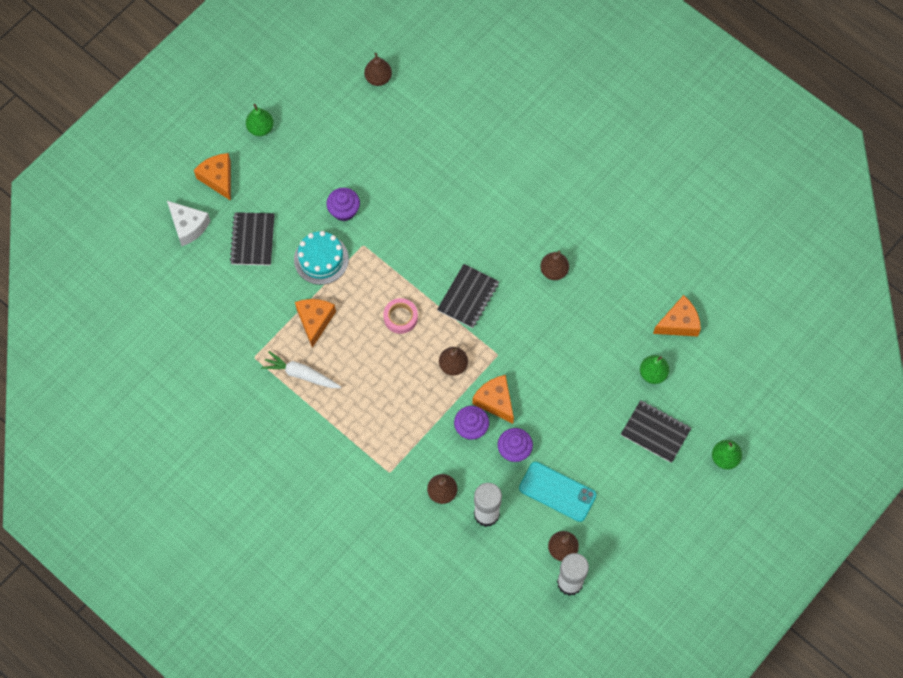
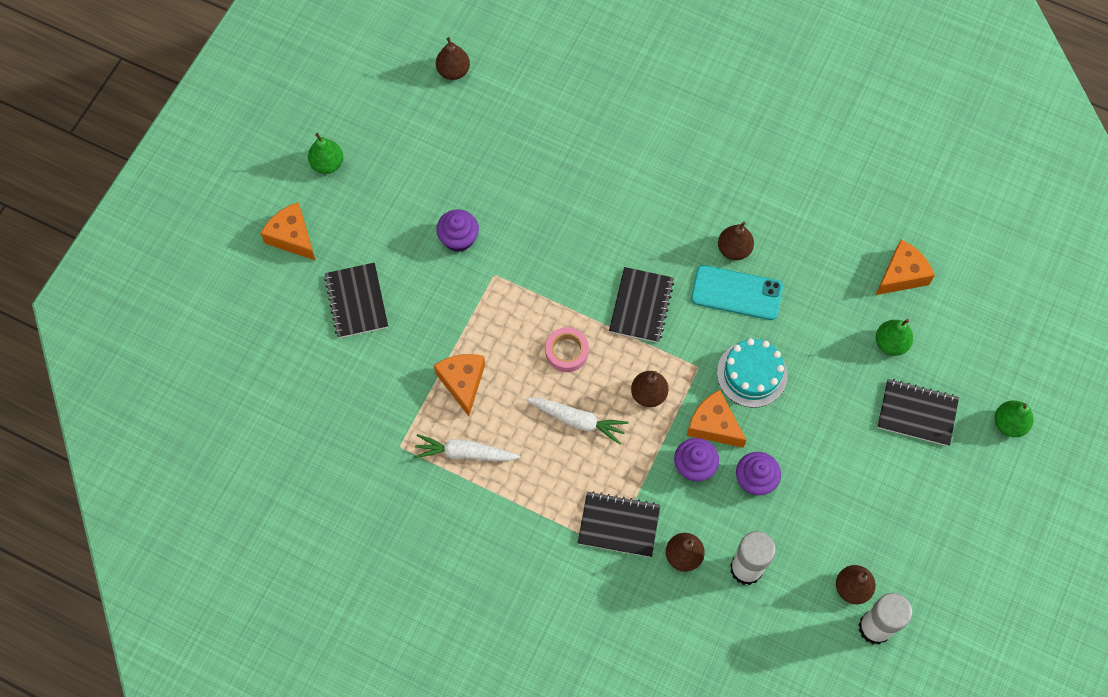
camera: 15 degrees left, 0 degrees up
(188, 226) = (271, 304): white cheese -> none
(321, 259) = (448, 304): turquoise cake -> turquoise cake (752, 374)
(393, 371) = (577, 420): none -> white carrot
(400, 457) = (619, 525): none -> black notebook
(557, 491) = (823, 517): turquoise phone -> turquoise phone (736, 293)

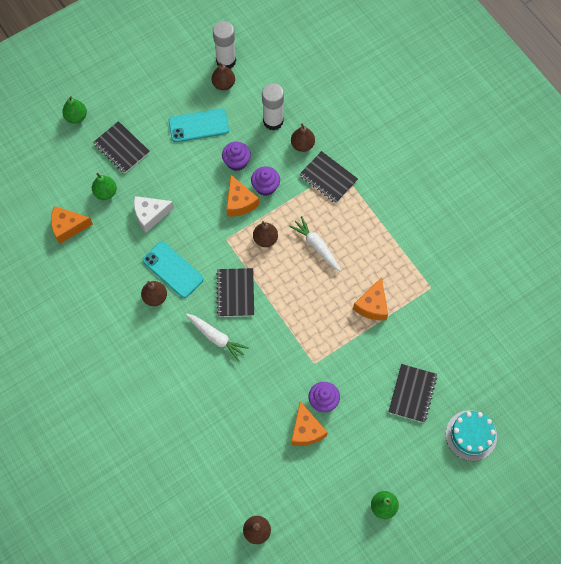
camera: 150 degrees left, 0 degrees up
(292, 237) = (433, 464): orange cheese -> orange cheese (306, 430)
(465, 453) = (394, 263): white carrot -> white carrot (216, 338)
(566, 351) = (298, 290): pink tape -> none
(641, 306) = (235, 293): black notebook -> black notebook turned 45 degrees counterclockwise
(752, 374) = (197, 218): turquoise cake -> turquoise cake (471, 435)
(813, 345) = (150, 215): none -> white cheese
(841, 503) = (198, 126): none -> turquoise phone

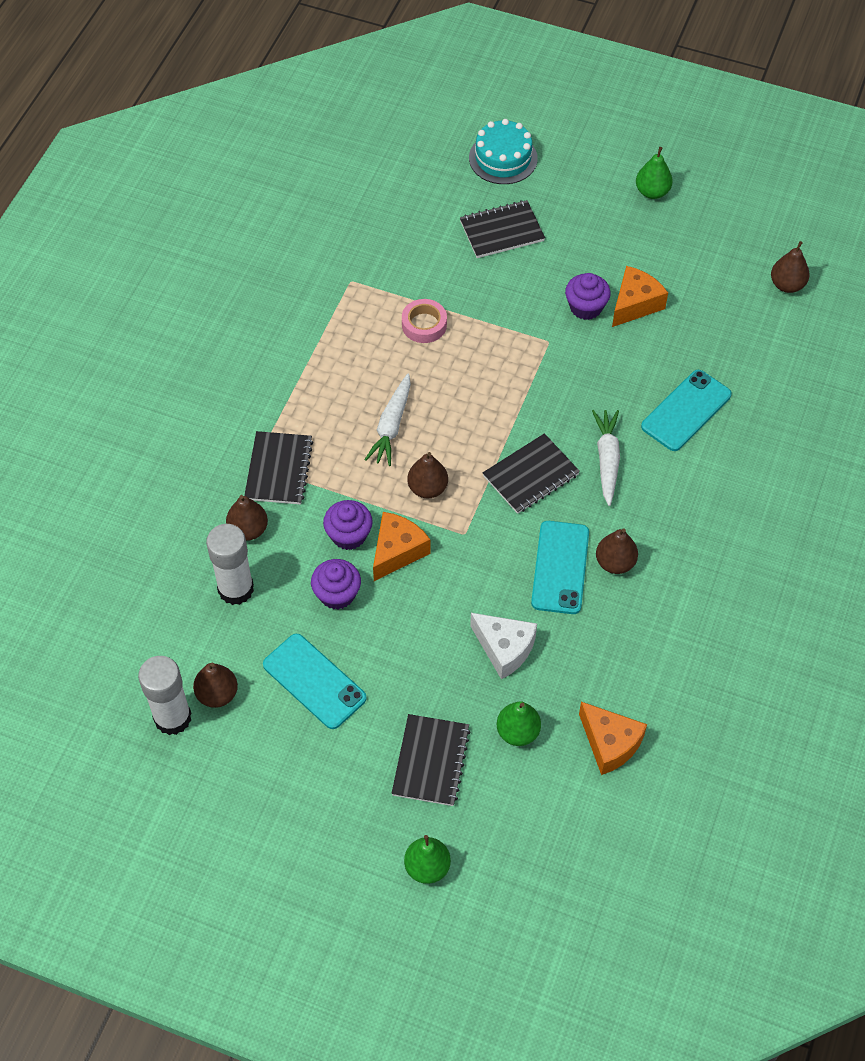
camera: 125 degrees left, 10 degrees down
(215, 402) = (686, 410): none -> turquoise phone
(372, 305) = (424, 325): orange cheese -> pink tape

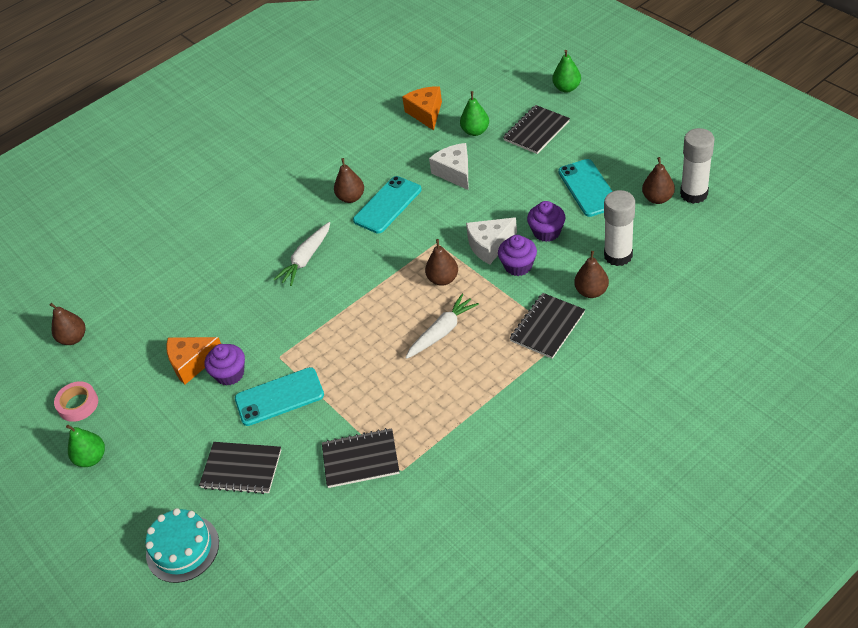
camera: 145 degrees left, 10 degrees down
(397, 551) = (489, 246): orange cheese -> white cheese
(424, 325) = (365, 405): pink tape -> pink tape (78, 404)
(531, 475) = (365, 265): black notebook -> black notebook (360, 459)
(686, 410) = (226, 273): turquoise phone -> turquoise phone (279, 397)

